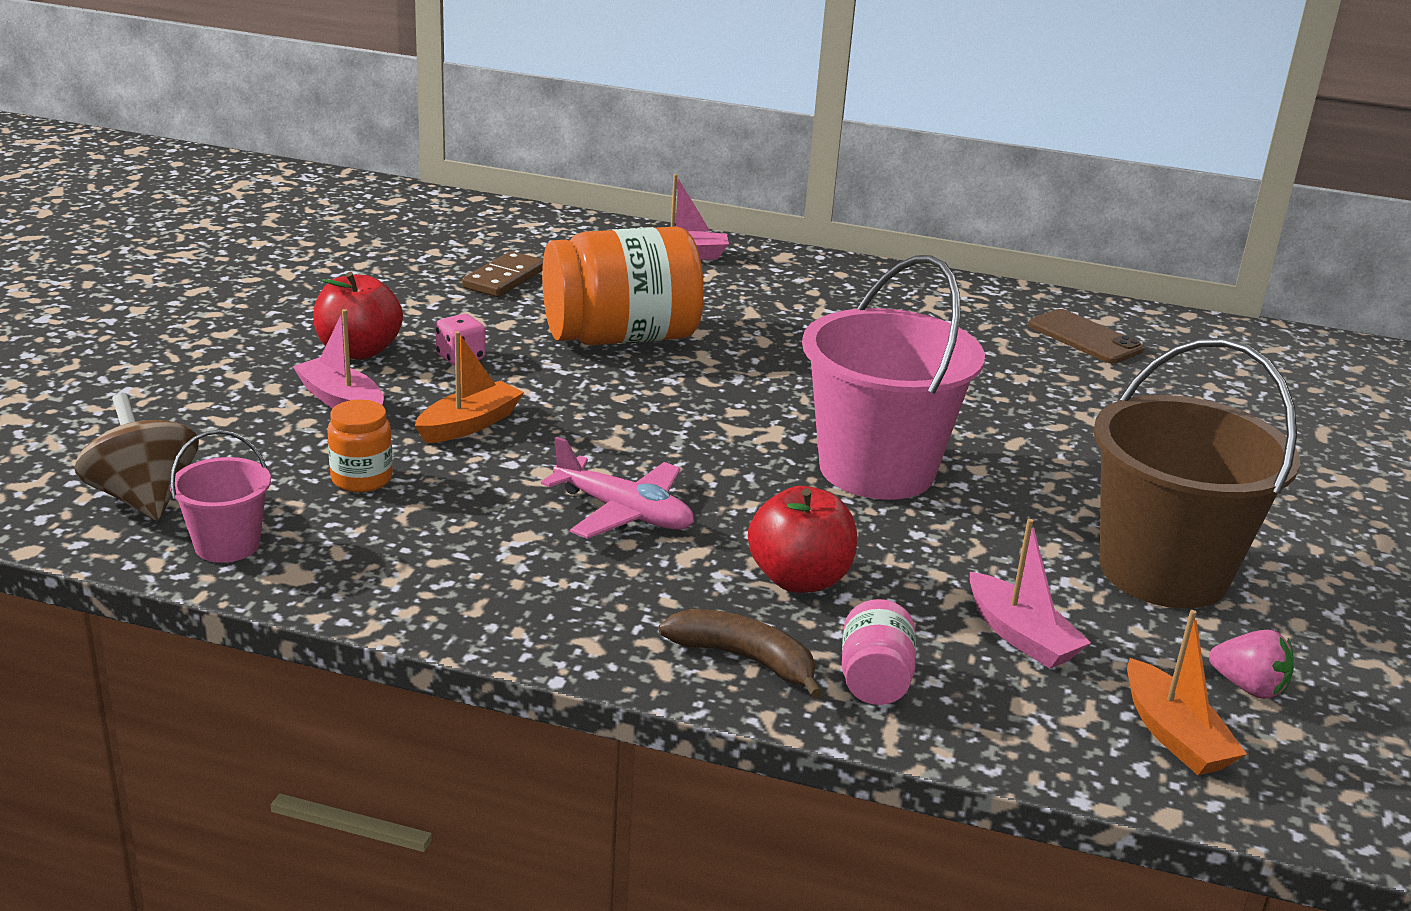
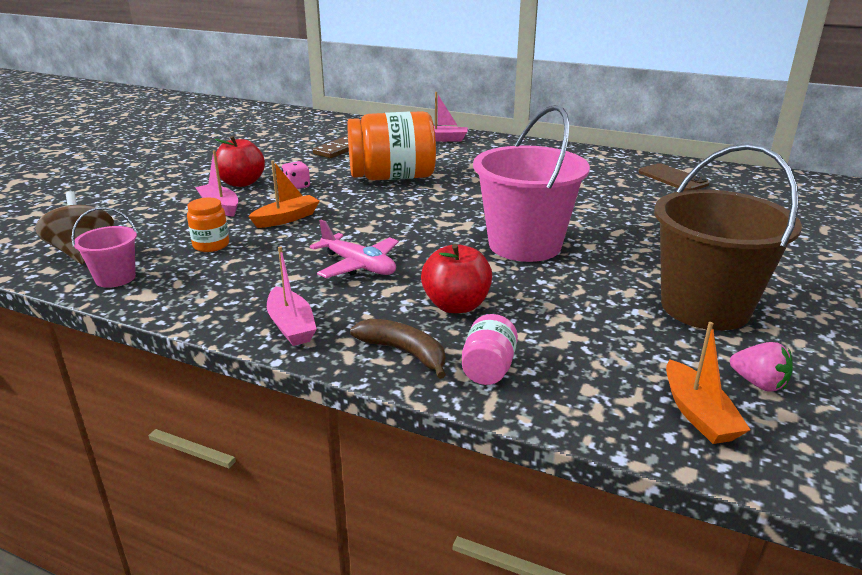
camera: 10 degrees right, 0 degrees up
(1020, 636) = (597, 344): pink boat -> pink boat (291, 326)

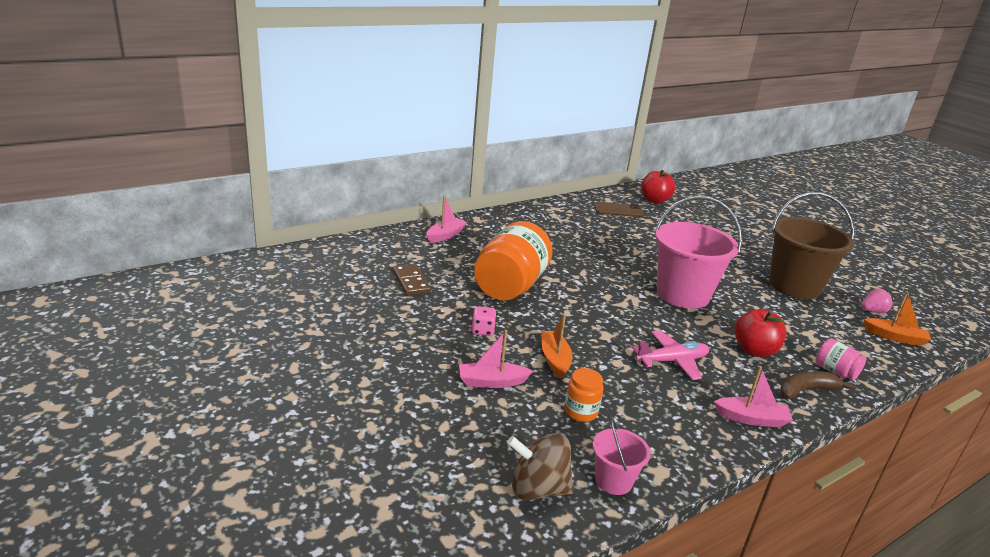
camera: 60 degrees left, 0 degrees up
(241, 183) = (441, 353): red apple -> red apple (654, 200)

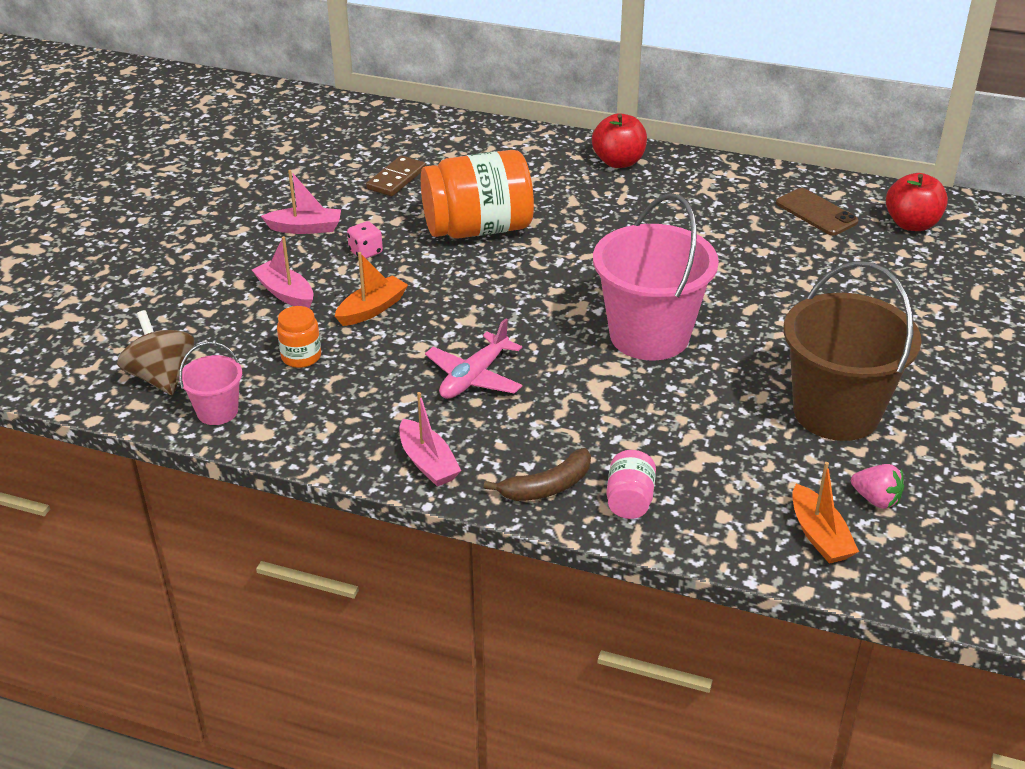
camera: 55 degrees right, 10 degrees up
(445, 235) = (525, 149): pink boat -> pink boat (305, 228)
(672, 361) = (474, 377): pink plane -> pink plane turned 90 degrees clockwise
(754, 350) = (588, 426): red apple -> red apple (618, 162)
(806, 390) = (547, 487): brown banana -> brown banana turned 120 degrees clockwise

